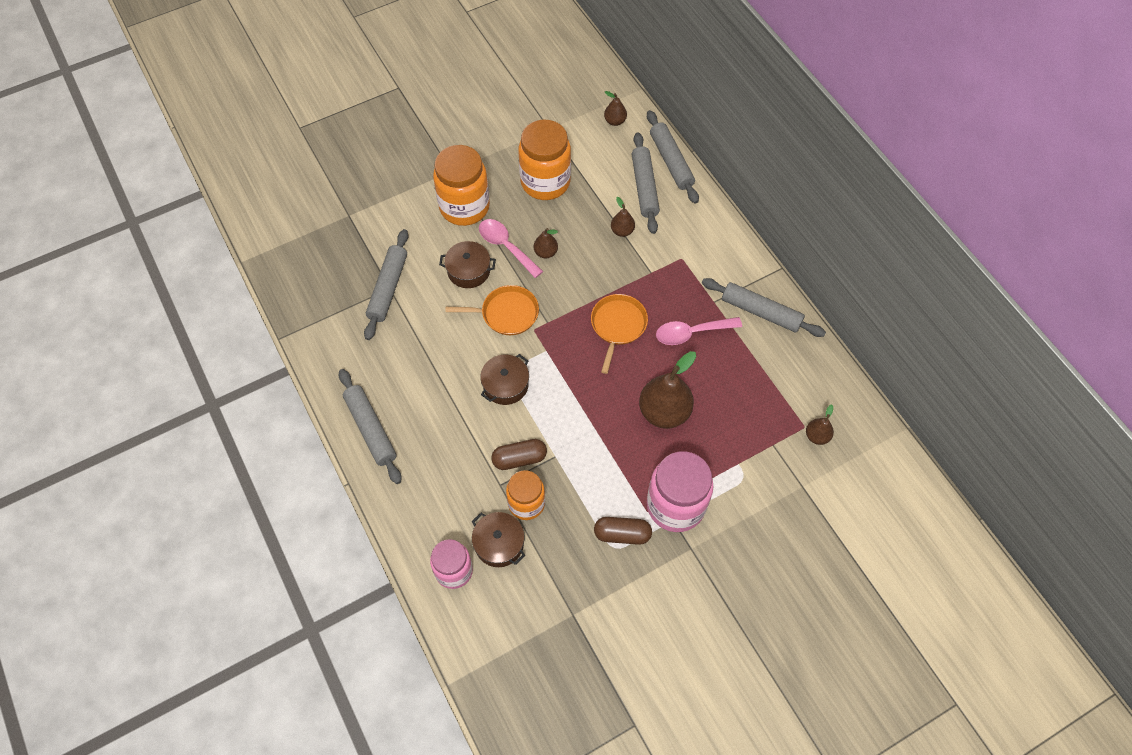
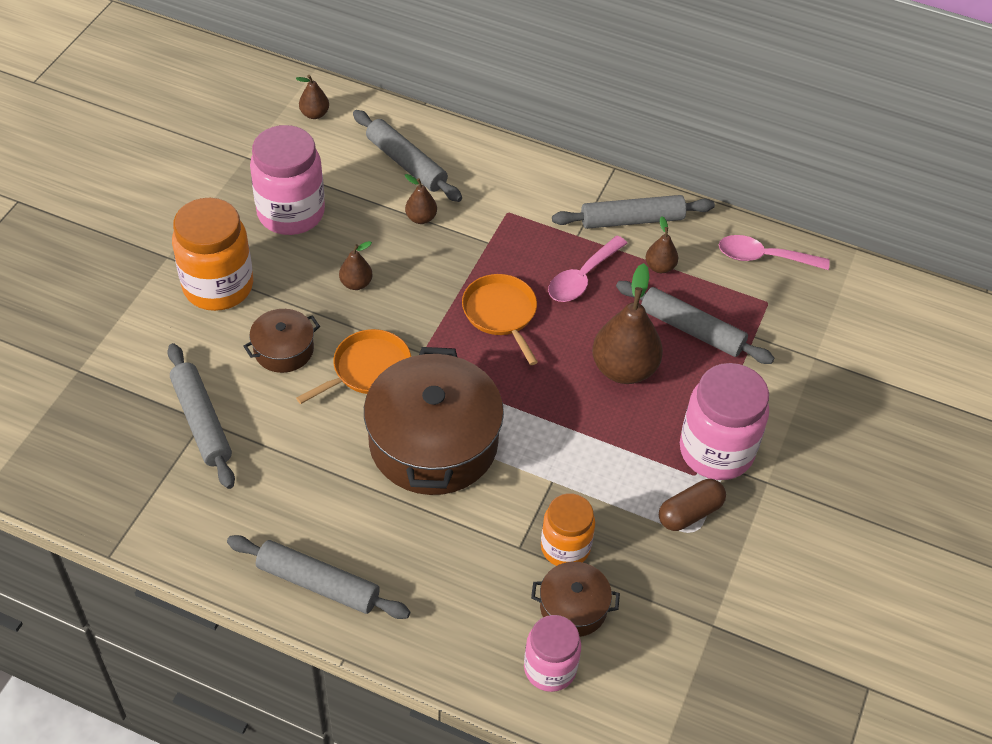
camera: 40 degrees left, 10 degrees down
(505, 385) = (433, 442): brown pot -> brown pot, size x2.06
(506, 246) = (304, 301): pink spoon -> pink spoon (763, 257)
(519, 459) = (517, 507): brown capsule -> none
(545, 182) = (291, 213): orange jar -> pink jar
(671, 161) = (412, 124): grey rolling pin -> grey rolling pin (692, 329)
(817, 436) = (786, 304): brown pear -> brown pear (660, 267)

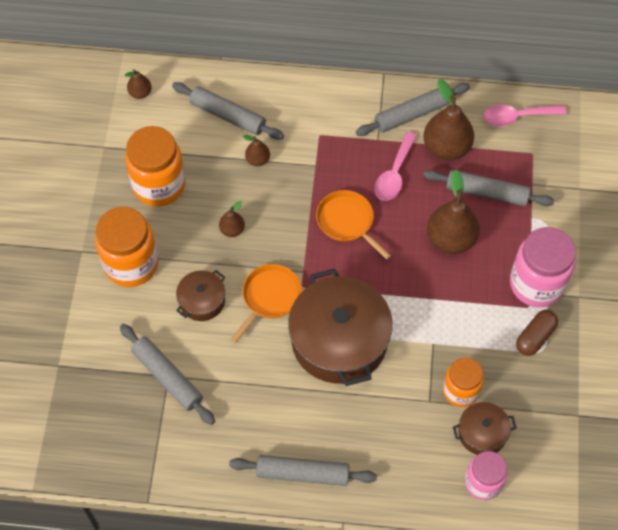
camera: 15 degrees left, 10 degrees up
(291, 213) = (159, 185): pink jar -> orange jar
(660, 267) = (446, 148): brown pear -> brown pear, size x2.01

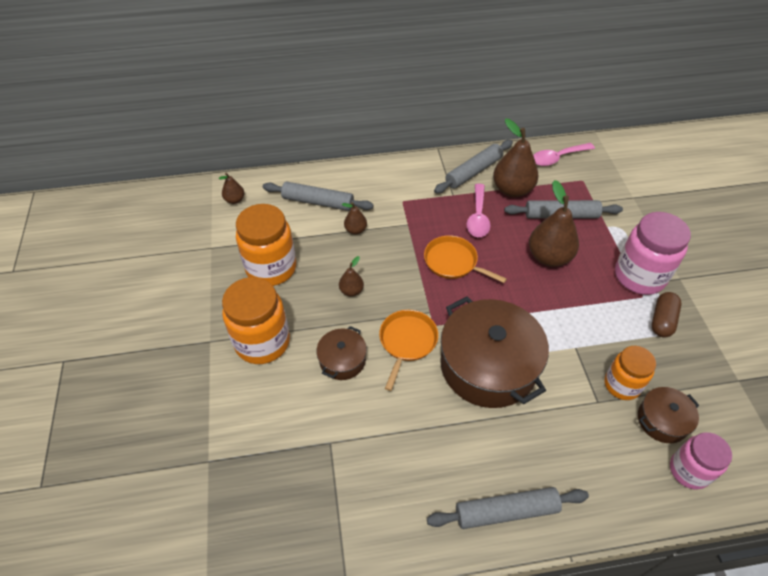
camera: 15 degrees left, 10 degrees down
(167, 377) = (329, 444): grey rolling pin -> none

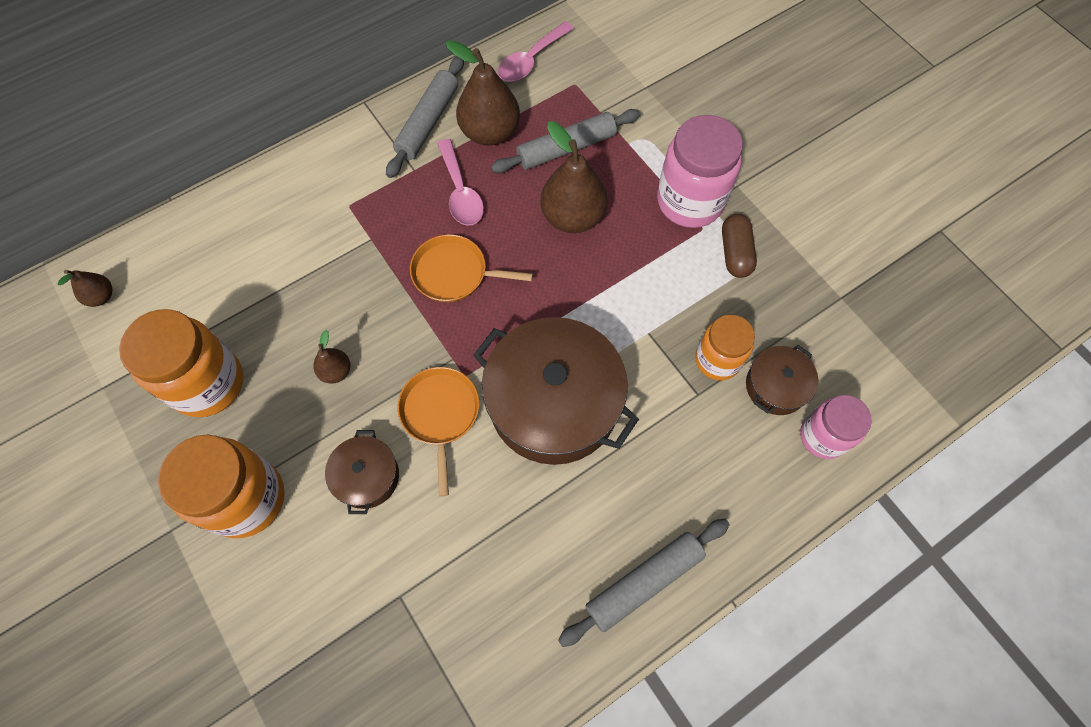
camera: 25 degrees left, 15 degrees up
(318, 202) = (228, 253): grey rolling pin -> none
(355, 230) = (302, 276): brown pear -> none

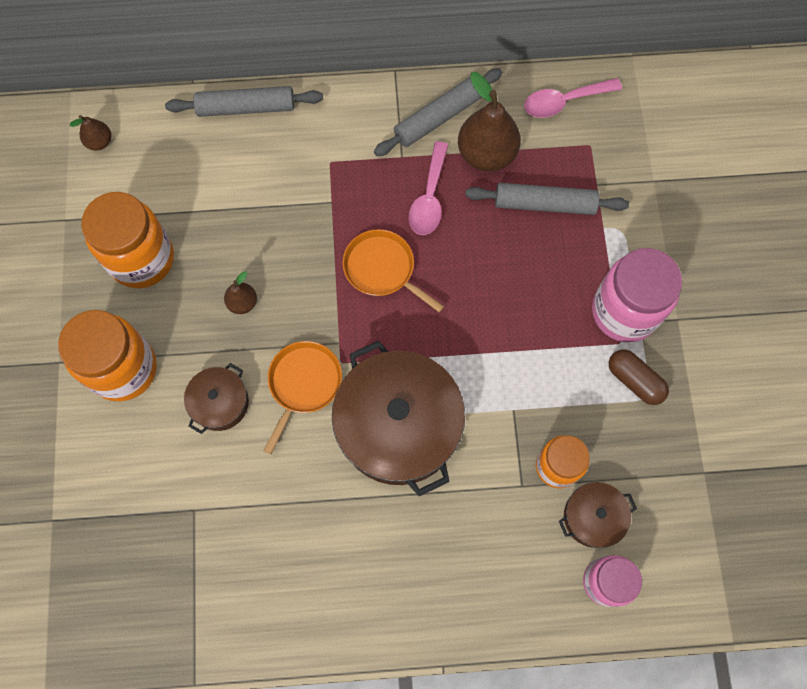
camera: 30 degrees right, 5 degrees up
(572, 217) = (511, 271): brown pear -> none
(643, 581) = (383, 610): grey rolling pin -> grey rolling pin (246, 107)
(735, 253) = (634, 380): brown capsule -> brown capsule turned 75 degrees counterclockwise

